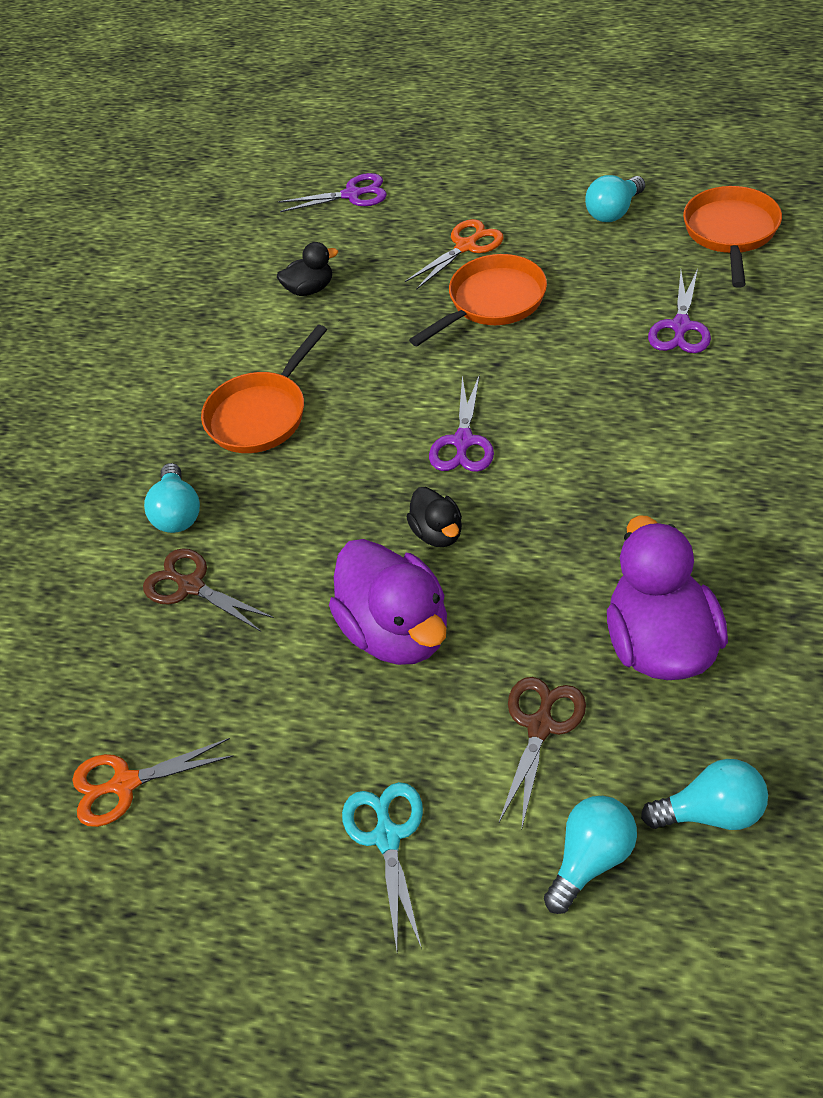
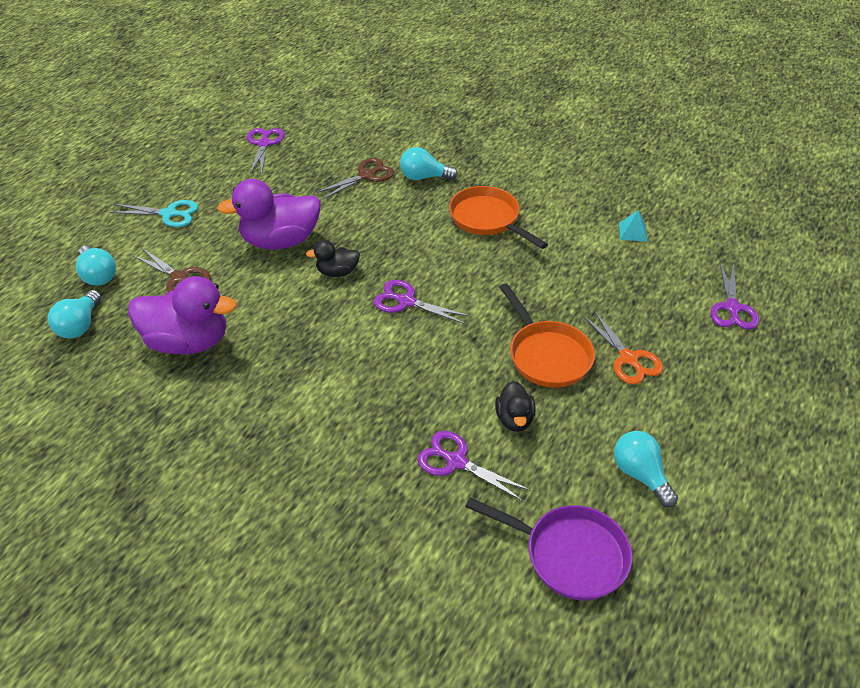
camera: 100 degrees right, 5 degrees down
(125, 784) = (264, 144): orange scissors -> purple scissors
(244, 283) = (632, 232): none -> turquoise pyramid
(310, 289) = (610, 262): black duck -> black duck (514, 419)
(730, 233) = (569, 554): orange pan -> purple pan

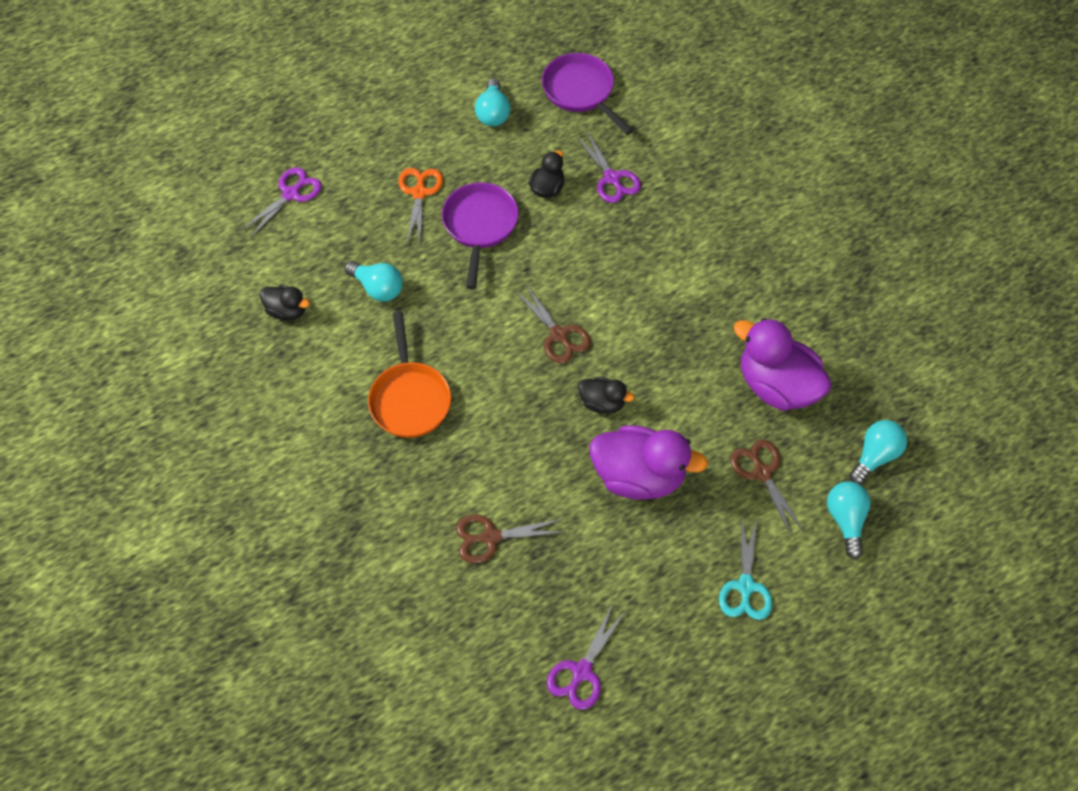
camera: 150 degrees left, 15 degrees up
(169, 214) = (745, 586): turquoise scissors -> turquoise scissors turned 120 degrees counterclockwise
(406, 302) = (558, 335): purple scissors -> brown scissors
(424, 177) = (429, 499): turquoise light bulb -> turquoise light bulb (378, 288)
(547, 355) = (480, 226): orange pan -> purple pan
(632, 232) = (287, 311): turquoise pyramid -> black duck

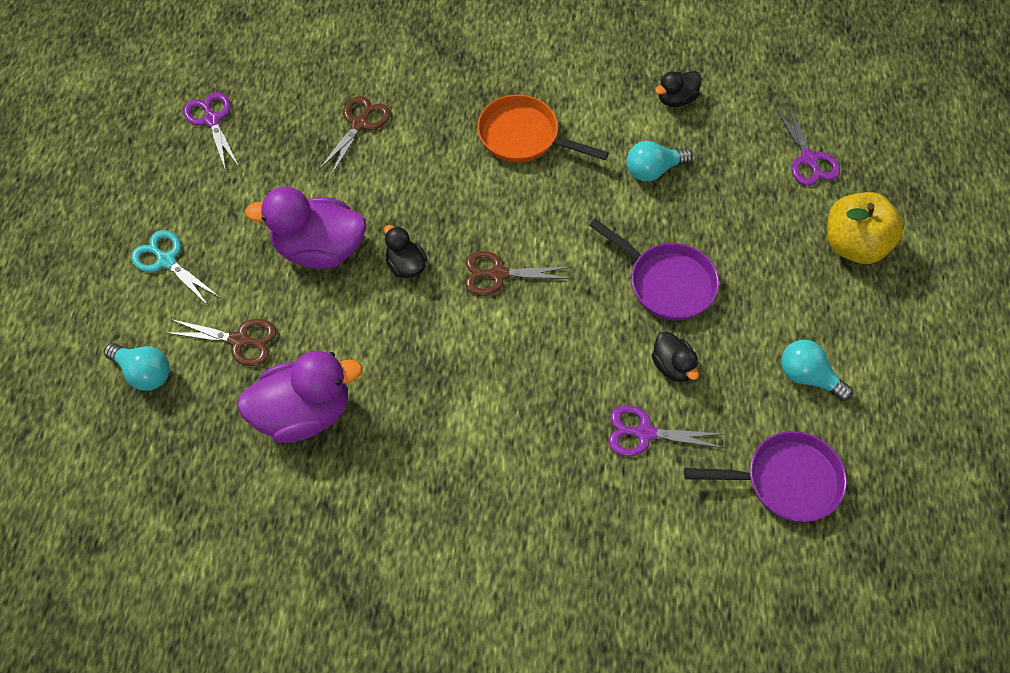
camera: 125 degrees right, 0 degrees up
(357, 133) = (854, 245): none -> yellow apple
(419, 193) = (742, 256): orange scissors -> none
(602, 402) = (406, 265): black duck -> black duck turned 90 degrees clockwise
(639, 476) = (319, 249): purple duck -> purple duck turned 45 degrees clockwise
(875, 456) = (171, 442): turquoise light bulb -> none

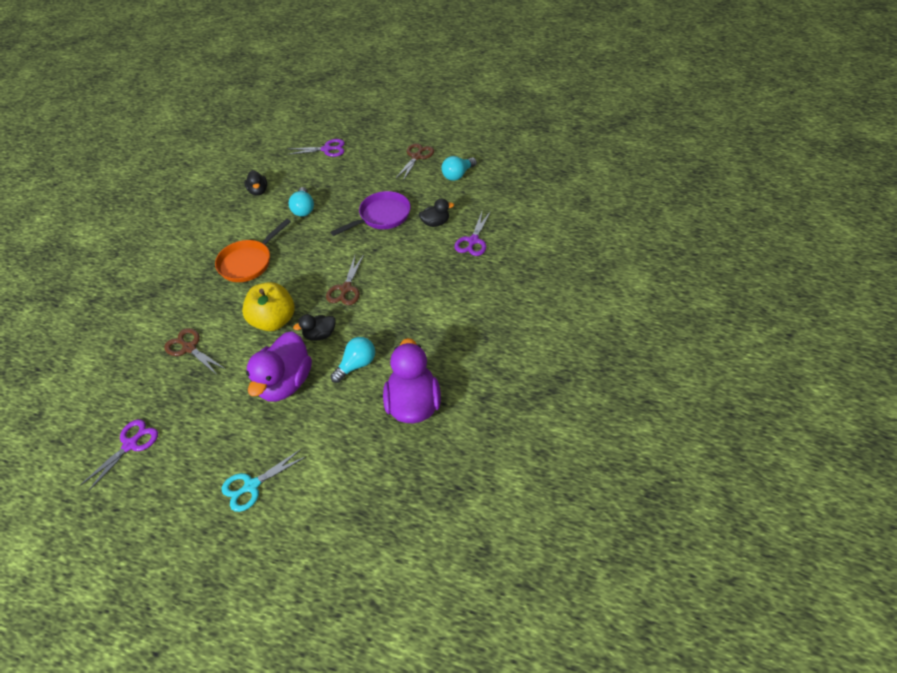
camera: 75 degrees left, 10 degrees down
(144, 373) = (348, 507): turquoise light bulb -> turquoise light bulb (356, 365)
(212, 120) = (130, 445): purple scissors -> purple scissors turned 135 degrees clockwise
(239, 340) = (342, 439): brown scissors -> brown scissors (416, 157)
(786, 481) = (513, 193): purple pan -> none
(854, 245) = (387, 144): yellow apple -> yellow apple (274, 320)

